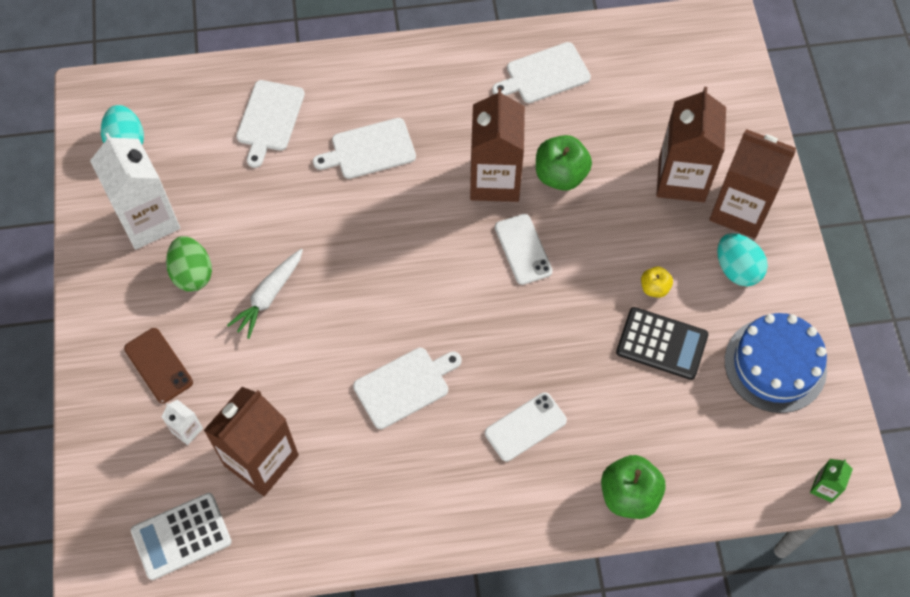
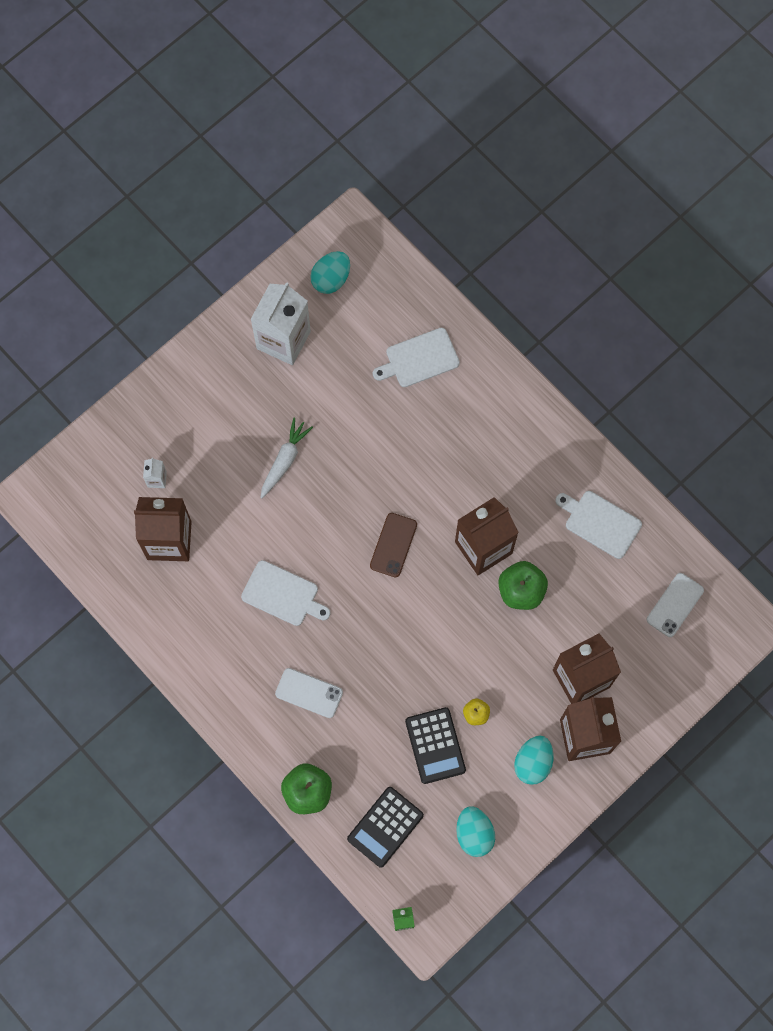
camera: 55 degrees right, 10 degrees up
(158, 365) = (187, 428): brown phone -> brown phone (393, 545)
(181, 536) = (88, 529): white calculator -> none
(192, 273) = (265, 398): green egg -> none
(269, 296) = (284, 460): white carrot -> white carrot turned 120 degrees clockwise
(369, 150) = (445, 444): white cutting board -> none
(523, 249) = (441, 604): white phone -> white phone (675, 605)
(715, 443) = (385, 827): none -> black calculator
(775, 365) = (474, 834): blue cake -> turquoise egg

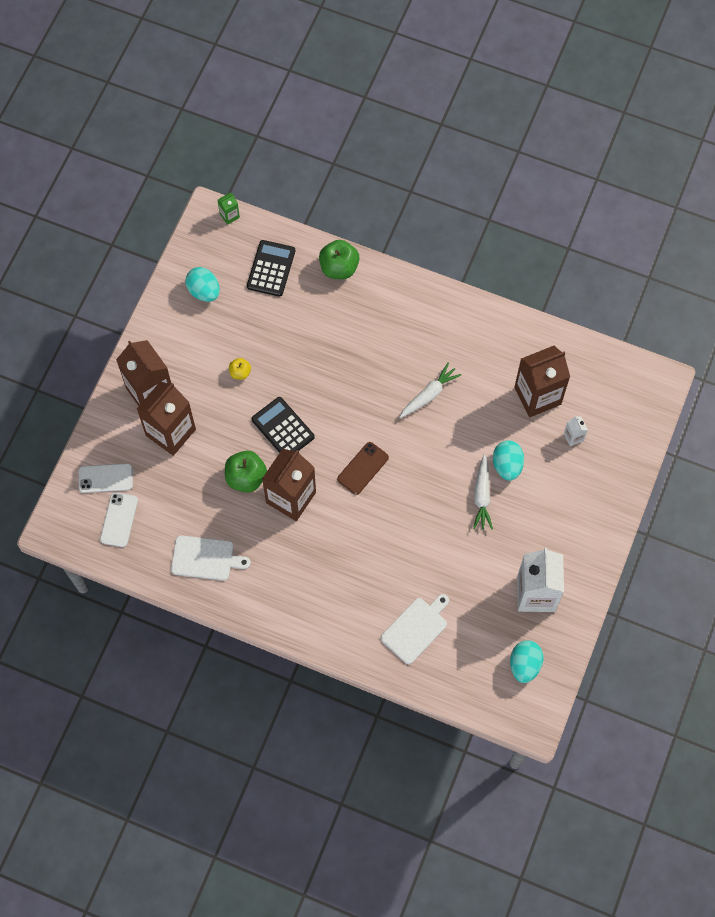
camera: 155 degrees right, 5 degrees down
(283, 594) = (429, 394): white cutting board -> white carrot
(309, 693) = (372, 333): white phone -> white phone (105, 478)
(393, 545) = (363, 468): brown phone -> brown phone turned 45 degrees clockwise
(435, 745) = (260, 338): black calculator -> black calculator (283, 428)
(533, 763) = (182, 357): turquoise egg -> turquoise egg (507, 465)

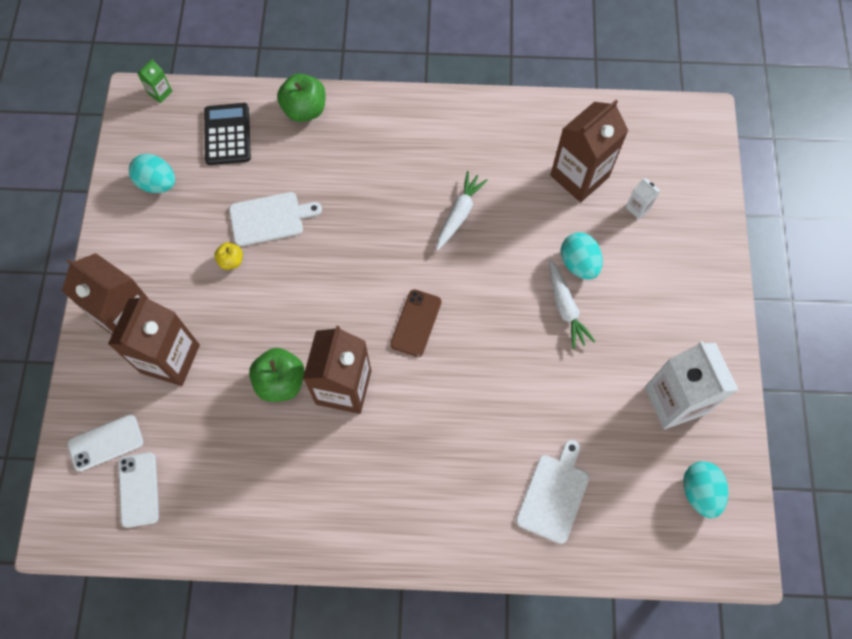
camera: 20 degrees left, 0 degrees up
(205, 558) = (264, 500): white cutting board -> white cutting board (270, 218)
(283, 428) = (304, 308): black calculator -> none

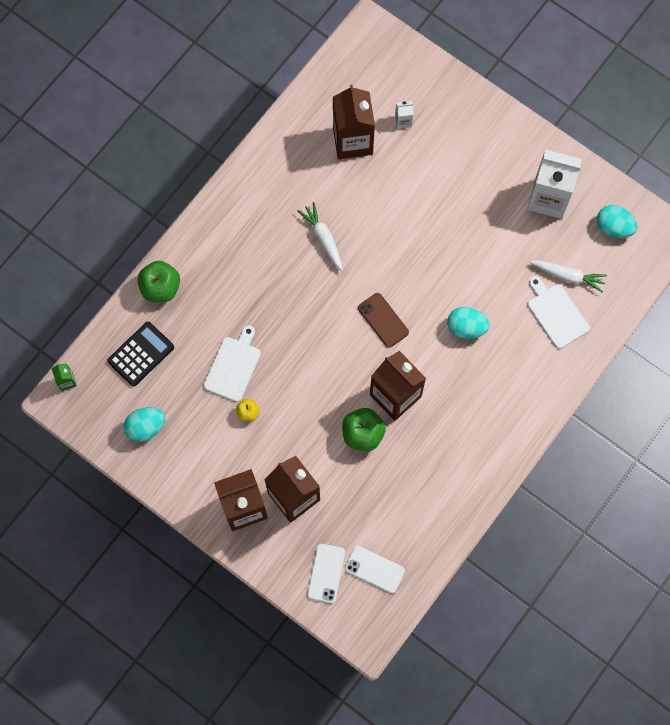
camera: 55 degrees left, 5 degrees up
(227, 134) = (141, 354): black calculator -> black calculator turned 105 degrees clockwise
(565, 308) = (440, 218): white carrot -> white carrot (568, 276)
(579, 263) = (416, 188): turquoise egg -> turquoise egg (466, 327)

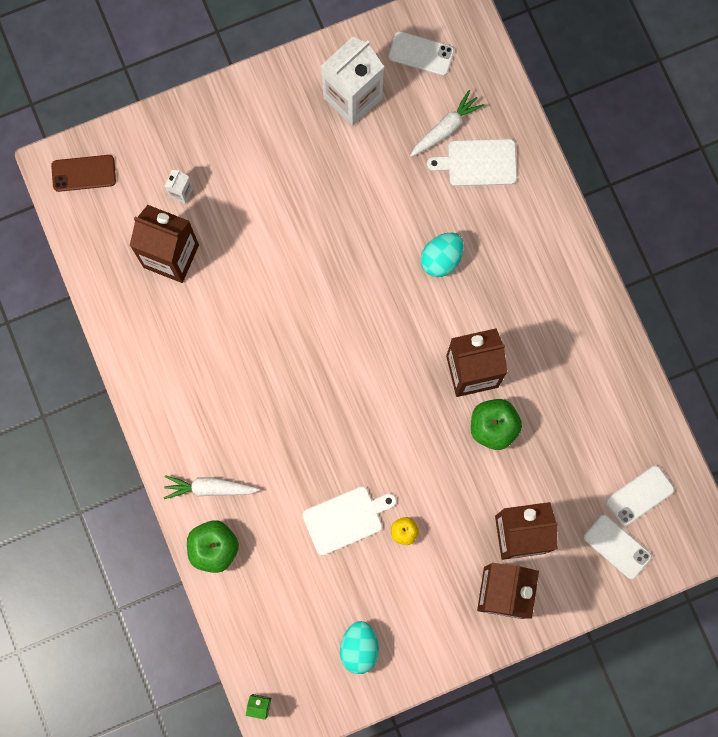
camera: 60 degrees left, 5 degrees up
(141, 354) = (276, 609): black calculator -> none
(233, 366) = (346, 519): white cutting board -> white cutting board turned 105 degrees clockwise
(323, 238) = (260, 348): white carrot -> white carrot (209, 488)
(383, 320) = (385, 337): brown phone -> brown phone (83, 173)
(613, 227) = (421, 54): turquoise egg -> white phone

